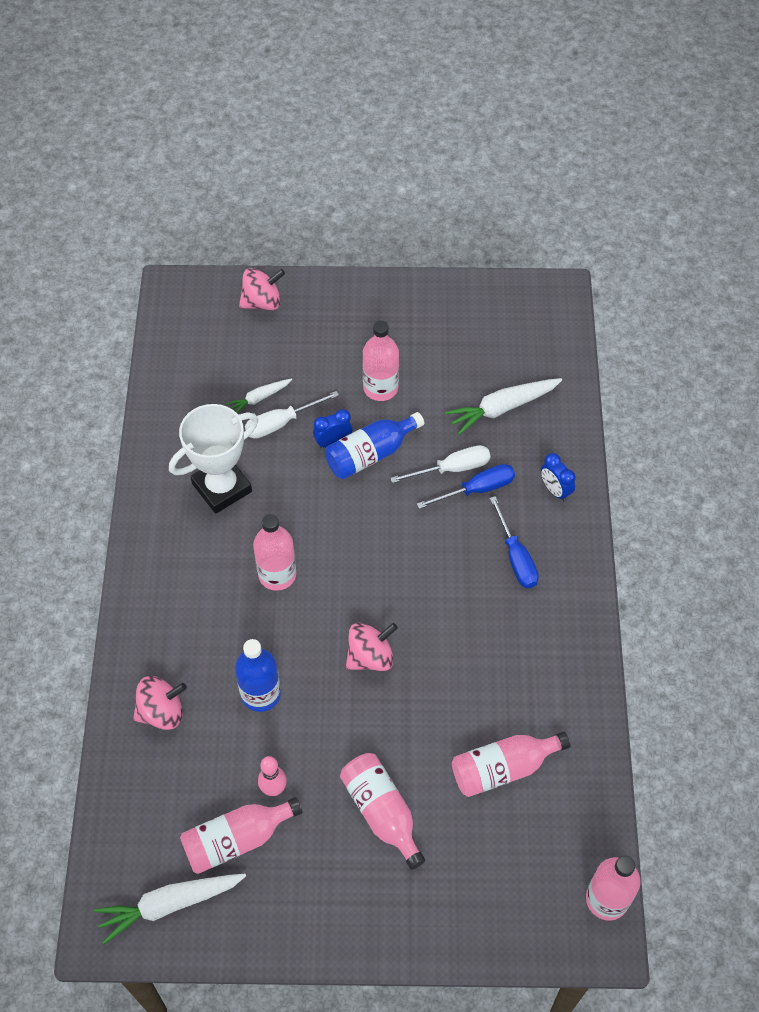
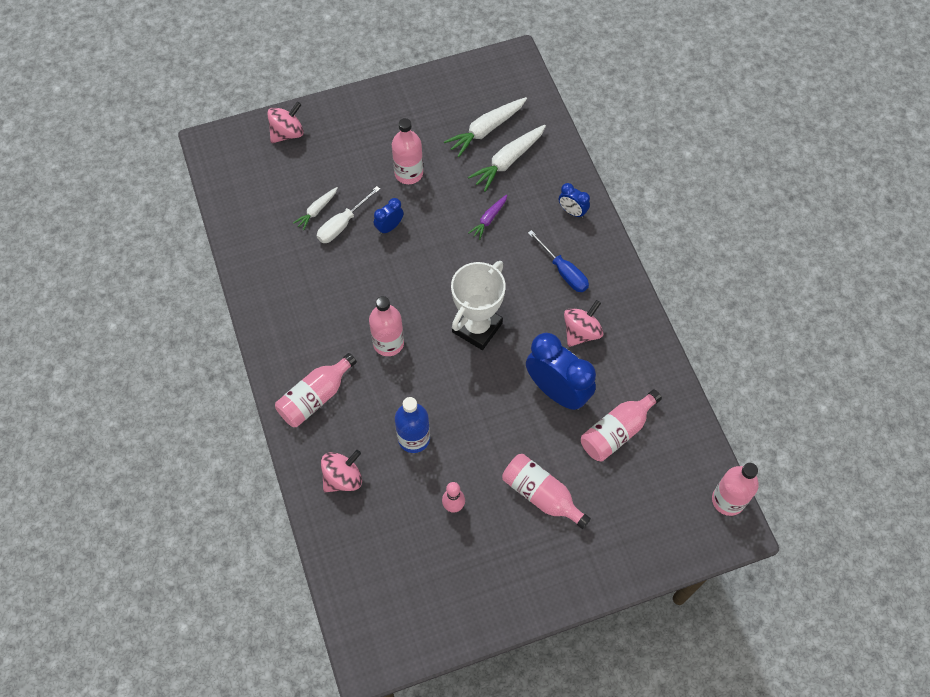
camera: 20 degrees left, 5 degrees up
(170, 904) = (411, 620): white carrot -> white carrot (486, 130)
(222, 487) = (316, 289): white trophy -> white trophy (477, 327)
(237, 839) = (441, 554): pink bottle -> pink bottle (315, 397)
(370, 454) = (422, 227): blue bottle -> none
(370, 657) = (485, 382): pink spinning top -> pink spinning top (581, 332)
(450, 696) = (557, 391): none -> blue clock
(452, 468) = (489, 219): white screwdriver -> purple carrot
(477, 489) = (514, 229): blue screwdriver -> none

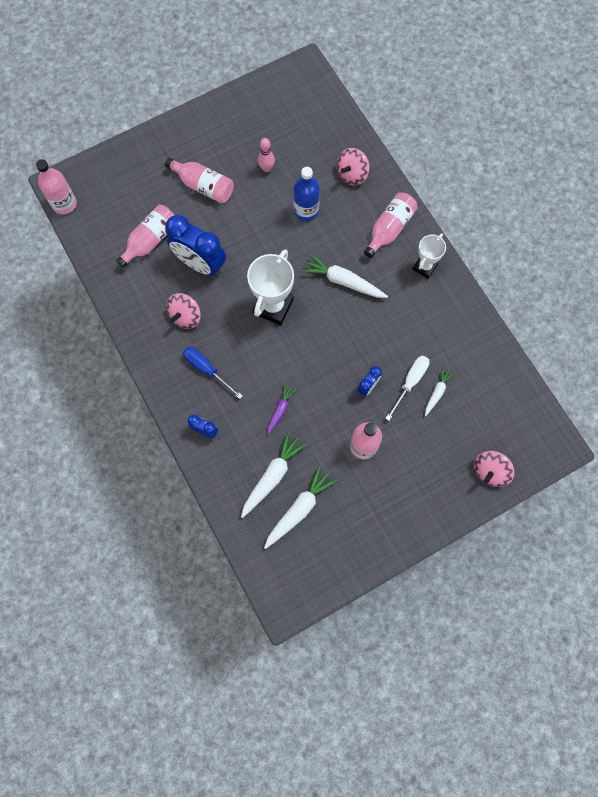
camera: 170 degrees right, 10 degrees up
(287, 344) = (424, 267): none -> white trophy
(388, 343) = (343, 281): pink bottle -> white carrot

